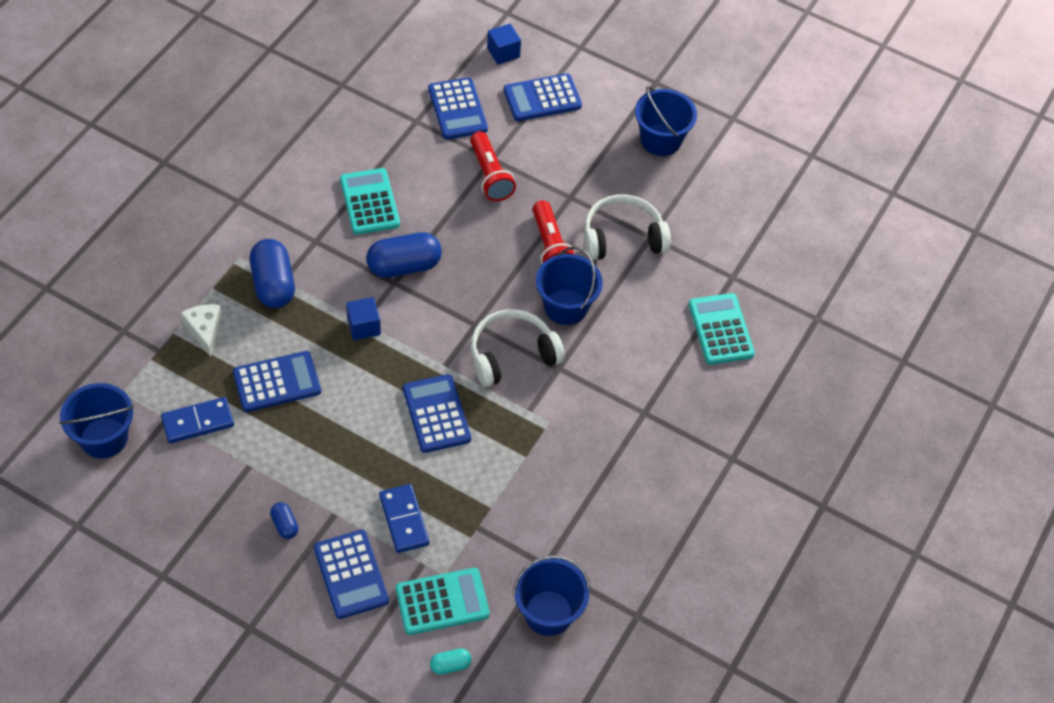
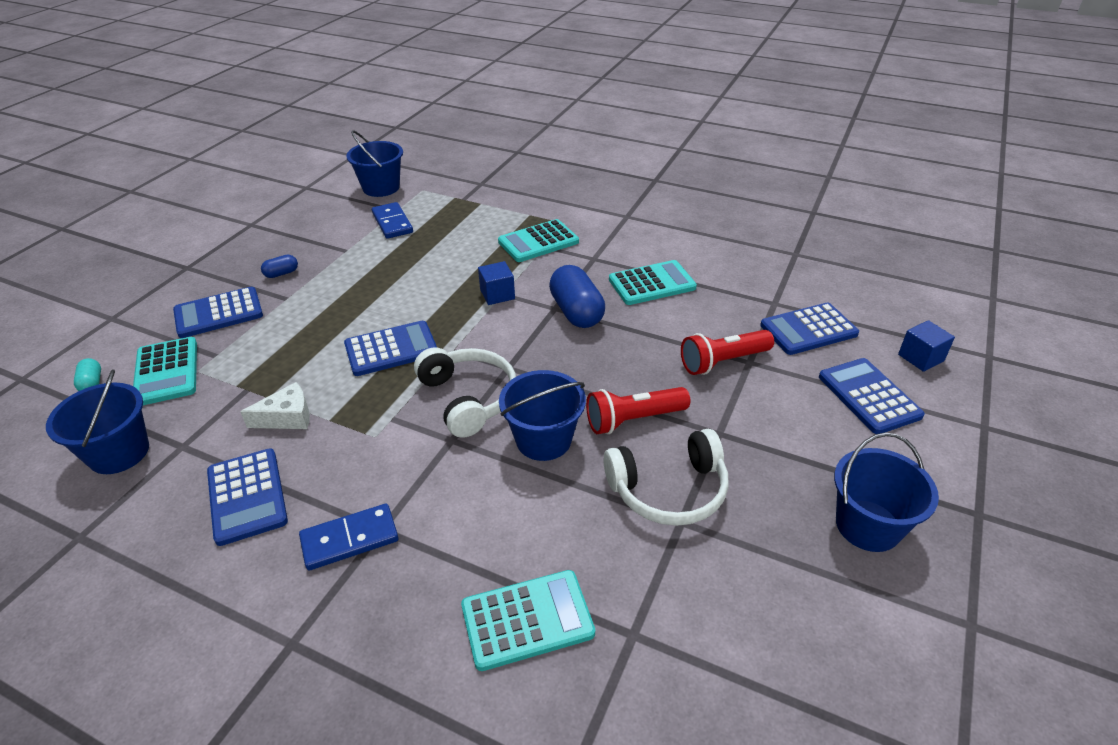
camera: 90 degrees right, 15 degrees down
(205, 330) = (484, 216): white cheese -> white cheese (287, 417)
(273, 284) = (538, 242): blue capsule -> turquoise calculator
(277, 382) = (432, 254): blue calculator -> blue calculator (247, 496)
(404, 520) = (268, 339): blue domino -> blue domino (350, 539)
(622, 238) = (669, 490): white headphones -> white headphones turned 90 degrees clockwise

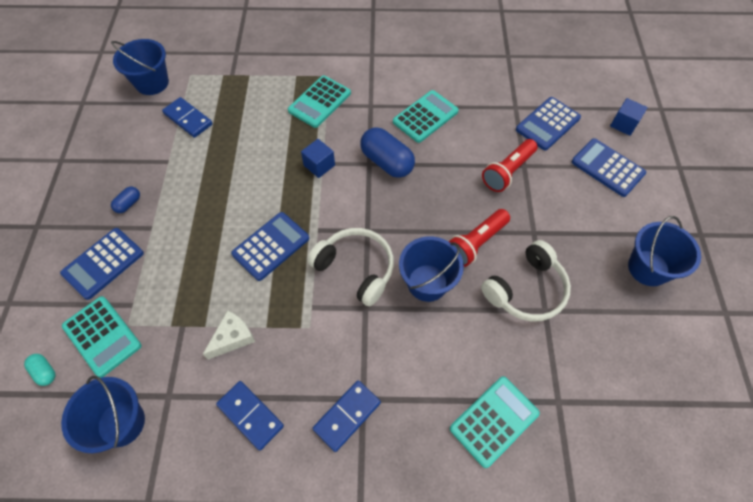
camera: 25 degrees left, 20 degrees up
(247, 496) = (250, 415): blue calculator -> blue domino

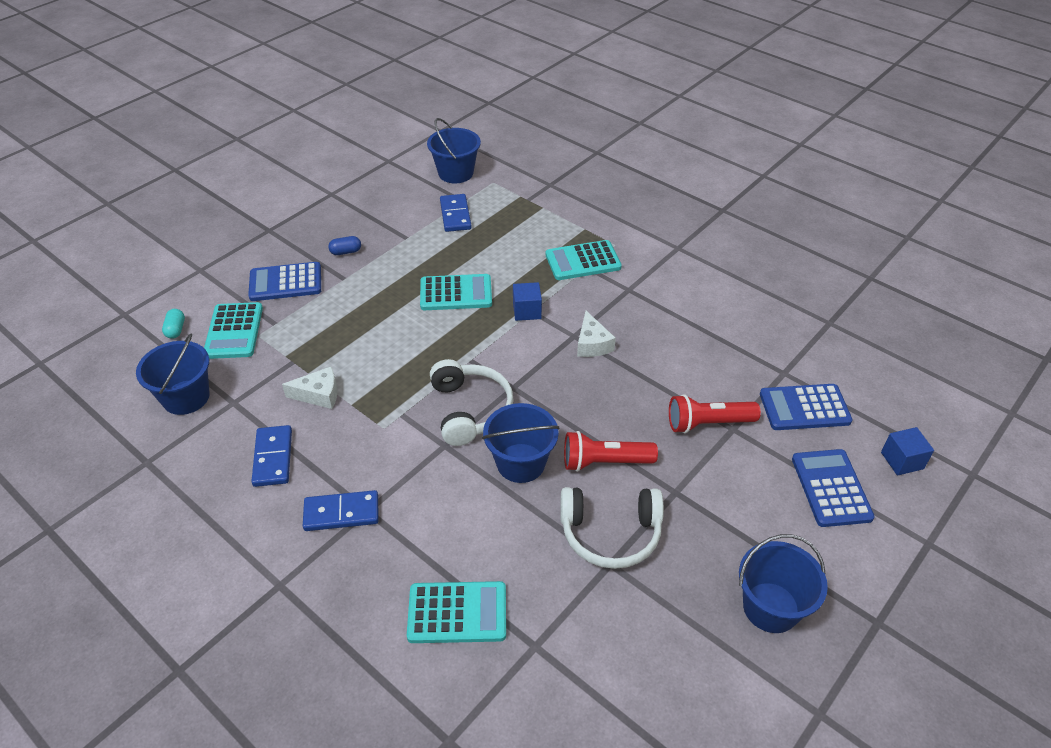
camera: 40 degrees right, 15 degrees down
(271, 246) = (419, 348): blue calculator -> none
(387, 162) = (592, 344): blue capsule -> white cheese
(425, 117) = (673, 328): turquoise calculator -> turquoise calculator (456, 293)

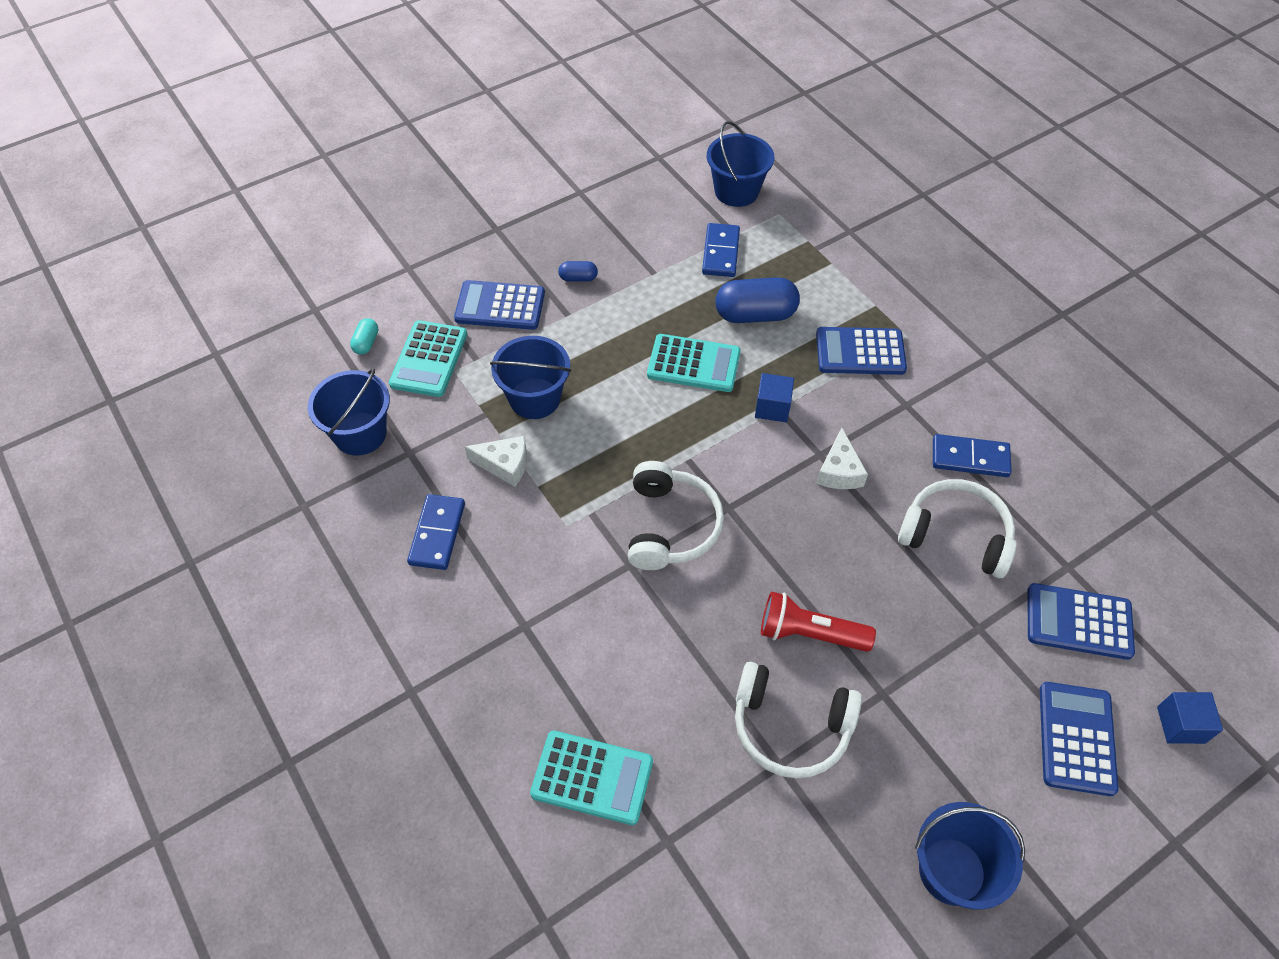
camera: 15 degrees right, 10 degrees up
(341, 513) = (496, 622): blue domino -> blue domino (970, 458)
(494, 251) = (755, 314): none -> blue capsule
(521, 463) = (711, 610): blue bucket -> blue bucket (534, 398)
(583, 261) = (860, 352): turquoise calculator -> blue calculator
(694, 369) = (955, 535): none -> white headphones
(708, 423) = (950, 613): red flashlight -> none

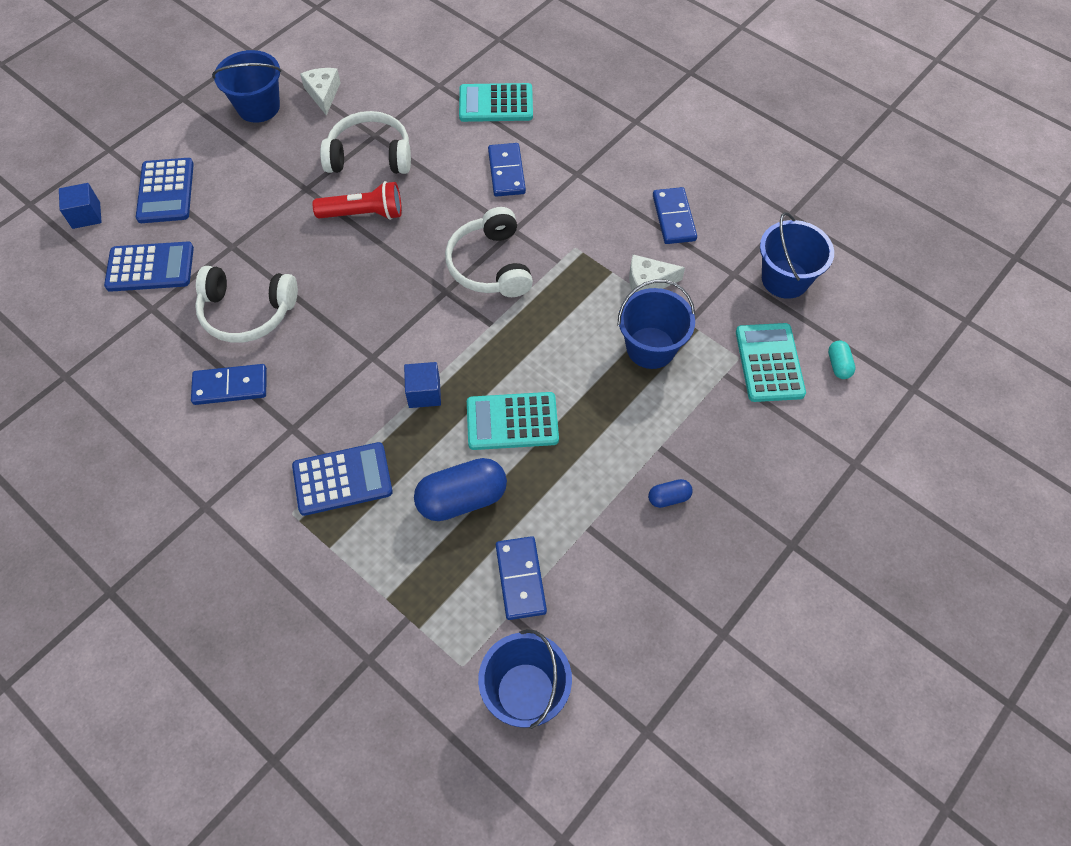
camera: 165 degrees right, 5 degrees up
(500, 306) = (733, 440): blue calculator -> none
(613, 651) = (506, 172): none -> blue domino
(839, 471) = (353, 345): white cheese -> white cheese (323, 94)

